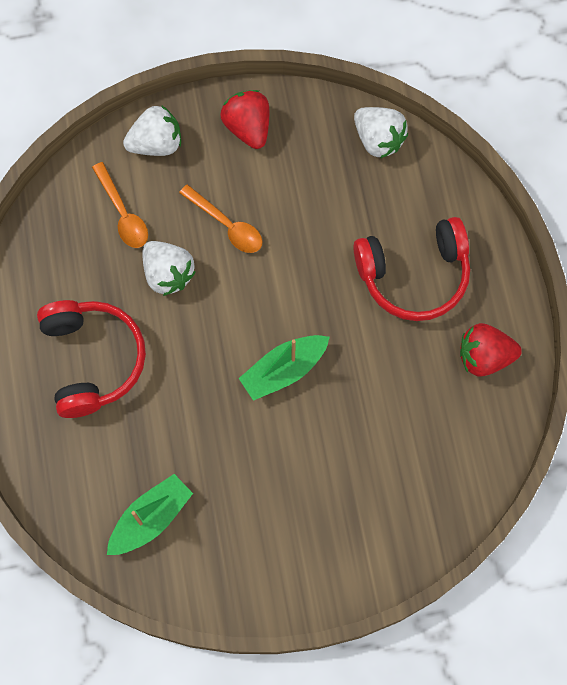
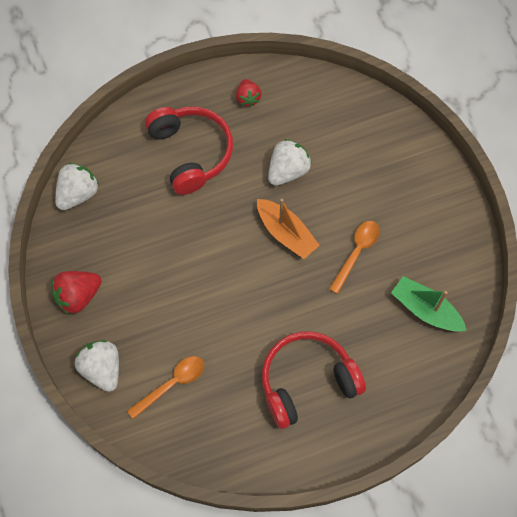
camera: 100 degrees left, 5 degrees down
(168, 273) = (221, 336): white strawberry -> white strawberry (287, 171)
(227, 225) = (170, 297): orange spoon -> orange spoon (357, 252)
(284, 370) = (286, 233): green boat -> orange boat
(484, 356) = (248, 98): red strawberry -> red strawberry, size x0.65

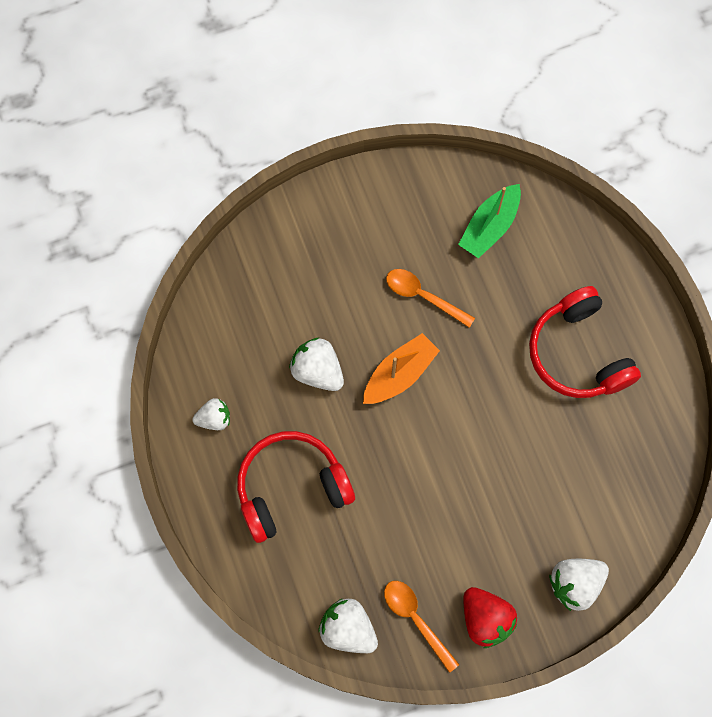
camera: 90 degrees left, 5 degrees up
(172, 384) = (588, 501): orange spoon -> orange spoon (415, 619)
(248, 98) = (214, 419): red strawberry -> white strawberry

